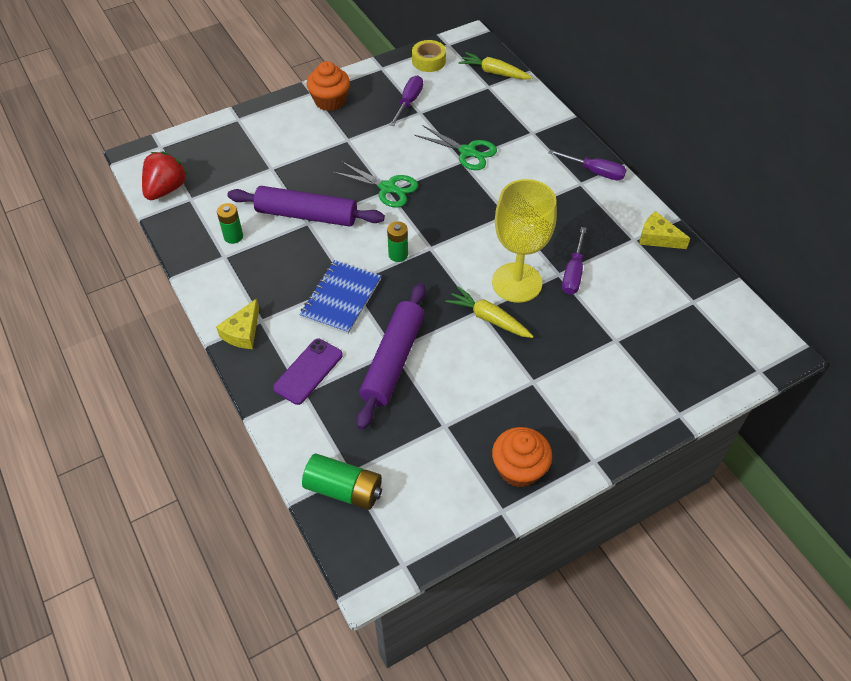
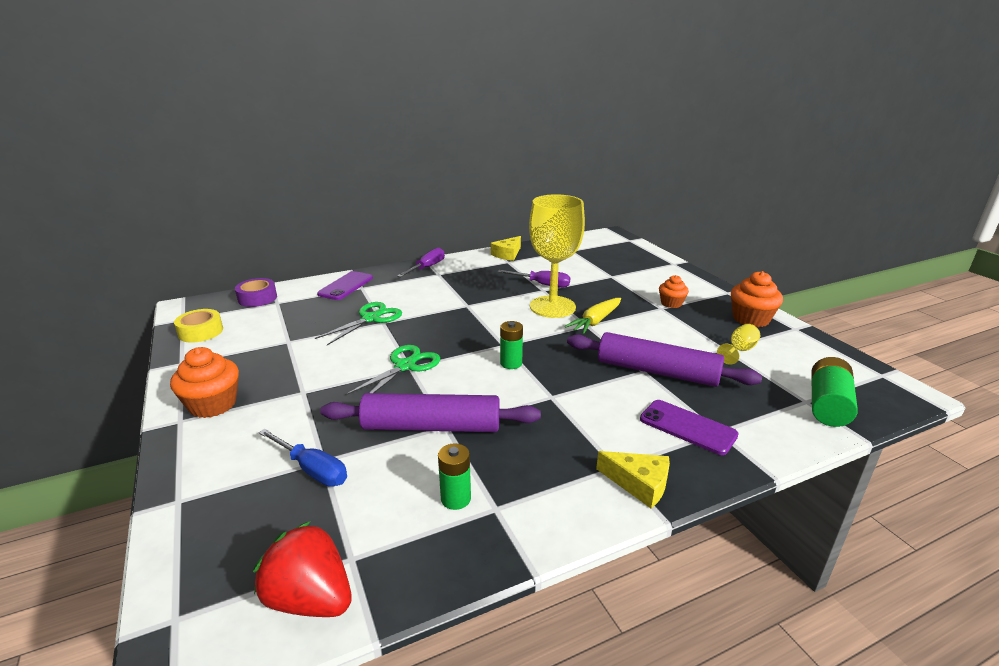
camera: 85 degrees left, 25 degrees down
(262, 166) = (312, 470): none -> blue screwdriver
(306, 215) = (431, 427): purple rolling pin -> purple rolling pin turned 75 degrees clockwise
(341, 298) = (575, 402): blue notebook -> none
(409, 102) = (264, 347): purple screwdriver -> none
(440, 439) = (739, 351): none -> yellow goblet
(494, 72) = (257, 298): yellow carrot -> purple tape
(533, 121) = (346, 286): none -> purple phone
(547, 393) = (671, 303): none -> orange cupcake

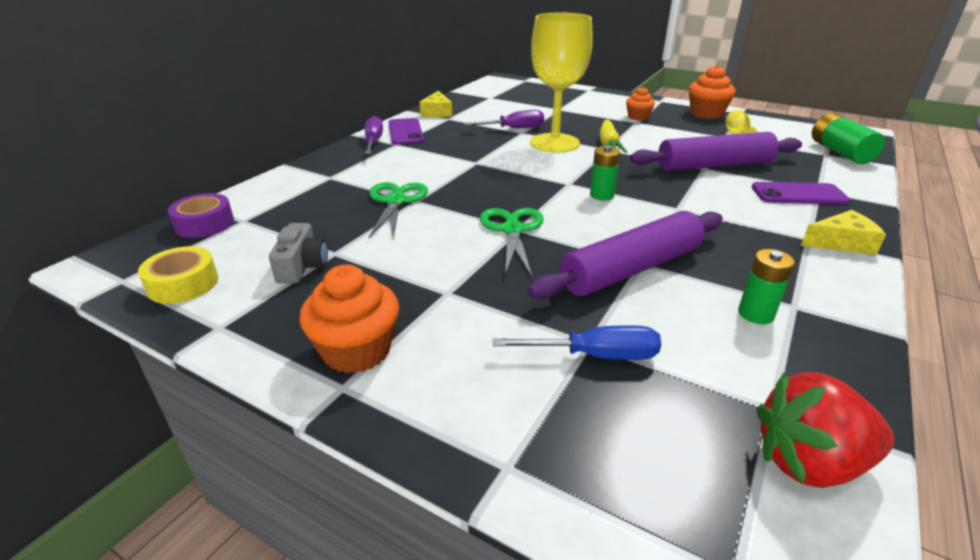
camera: 35 degrees left, 5 degrees up
(261, 343) = (302, 266): none -> grey camera
(346, 286) = (307, 180): purple phone -> purple phone (405, 132)

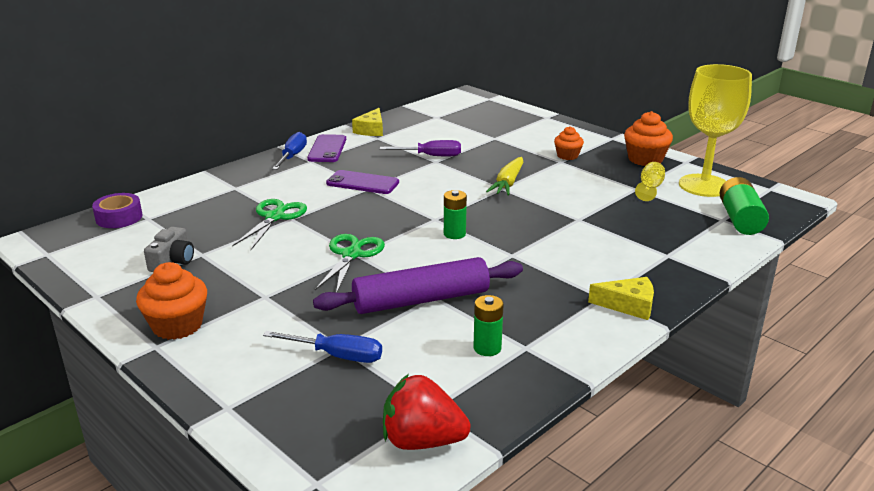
camera: 15 degrees right, 5 degrees down
(183, 284) = (85, 262): yellow tape -> none
(373, 141) = (292, 156): purple screwdriver -> blue screwdriver
(554, 143) = (457, 176): yellow goblet -> yellow goblet (704, 185)
(714, 165) = (591, 217): purple rolling pin -> none
(798, 194) = (642, 257): purple phone -> purple phone (362, 183)

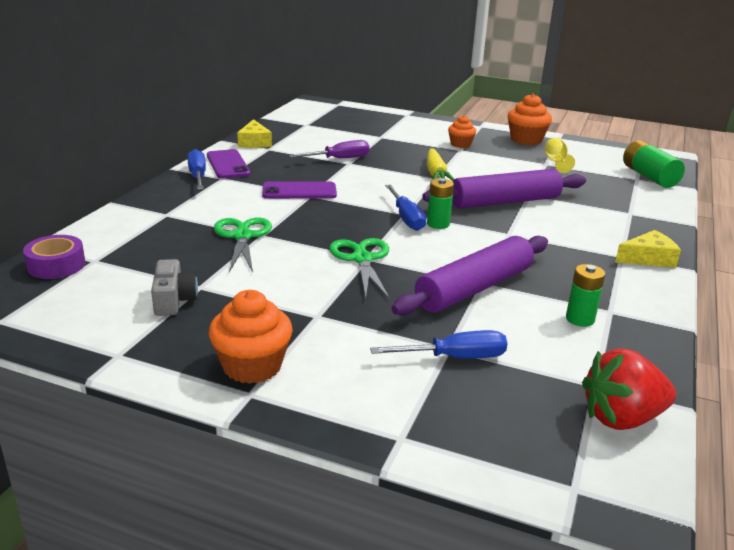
camera: 25 degrees left, 0 degrees up
(431, 223) = (406, 218): none -> blue screwdriver
(545, 222) = (505, 202): none -> purple rolling pin
(704, 185) = (594, 154): yellow goblet -> none

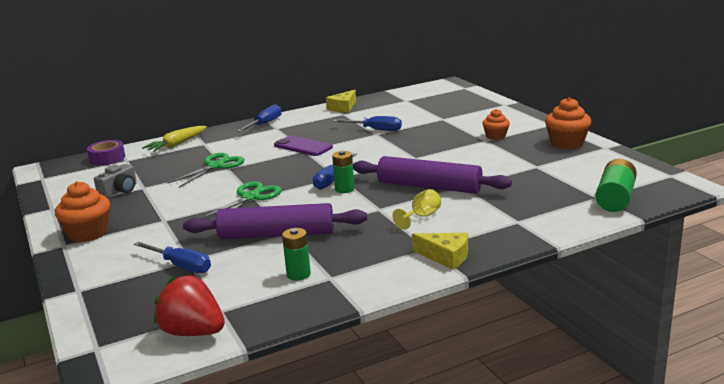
camera: 45 degrees right, 5 degrees down
(228, 165) = (296, 120): purple phone -> none
(339, 159) = (376, 130): purple screwdriver -> blue screwdriver
(436, 173) = (423, 154): yellow carrot -> yellow carrot (176, 145)
(556, 162) = (549, 167): yellow goblet -> yellow goblet (421, 217)

